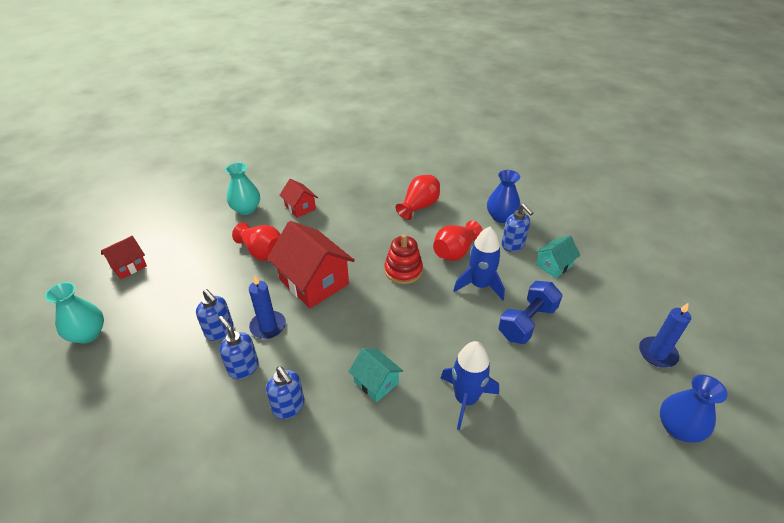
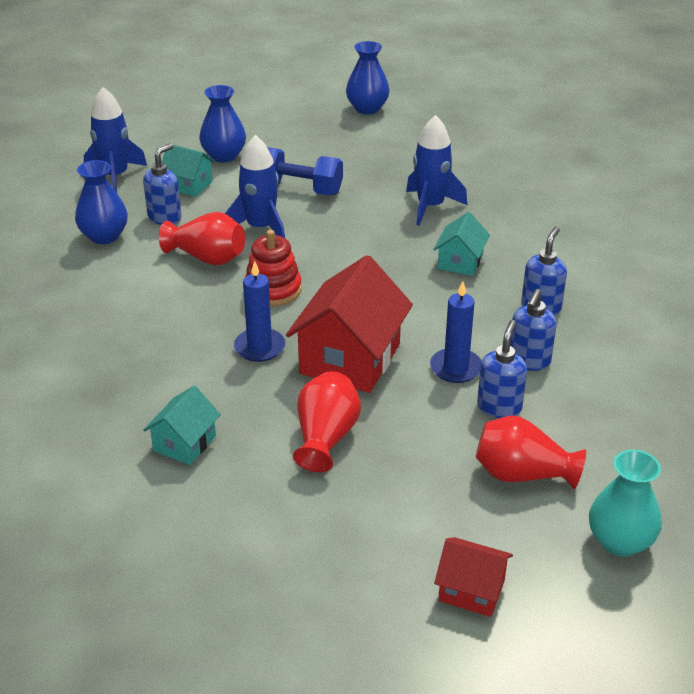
camera: 115 degrees left, 5 degrees down
(246, 209) = (226, 514): turquoise vase -> none
(300, 207) = (185, 443): red house -> turquoise house
(419, 206) = (114, 313): red vase -> red vase (522, 474)
(577, 235) = (115, 176): none -> blue rocket
(595, 294) = (224, 156): none -> blue vase
(657, 353) = (287, 120): blue candle -> blue candle (259, 347)

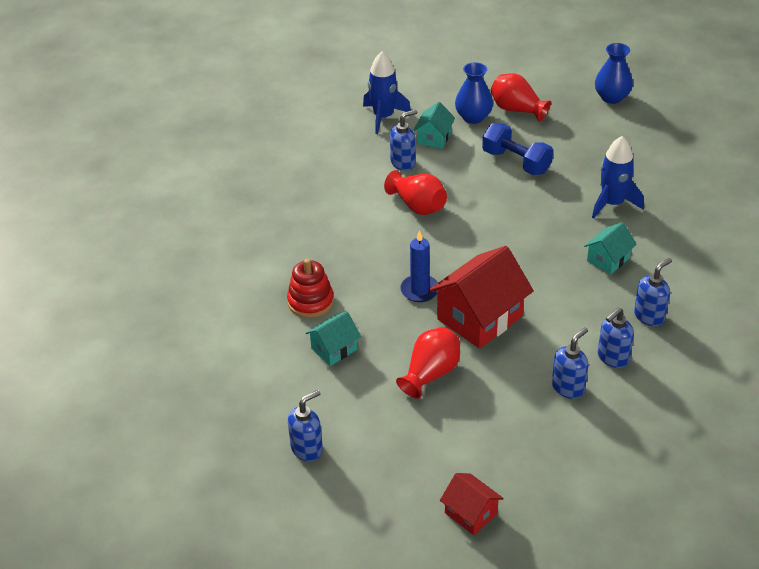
camera: 25 degrees right, 5 degrees up
(104, 236) = (352, 168): blue vase -> none
(188, 185) = (434, 138): turquoise house -> turquoise house turned 60 degrees clockwise
(211, 578) = (307, 449): none -> blue soap dispenser
(260, 227) = (469, 189): blue rocket -> none
(273, 289) = (452, 245): red stacking toy -> red stacking toy (310, 302)
(456, 368) = (553, 347): blue candle -> none
(522, 474) = (554, 443): red vase -> red vase (517, 110)
(620, 541) = (595, 514): turquoise vase -> none

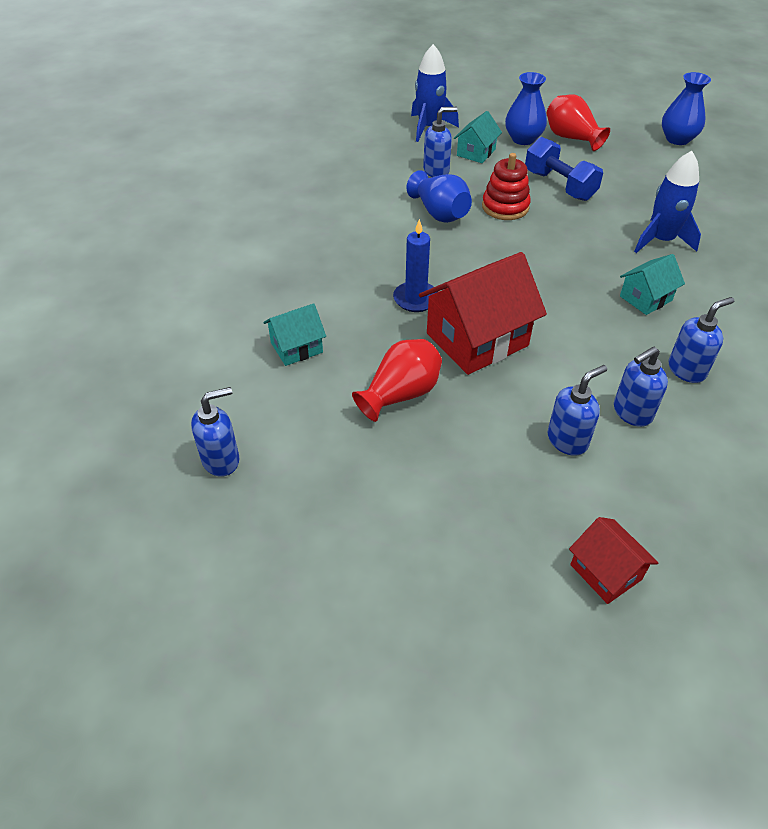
camera: 10 degrees right, 5 degrees up
(310, 302) = (289, 292): red stacking toy -> red stacking toy (505, 207)
(418, 206) = (439, 213): red vase -> blue vase
(471, 513) = (399, 586): red house -> red house (605, 572)

